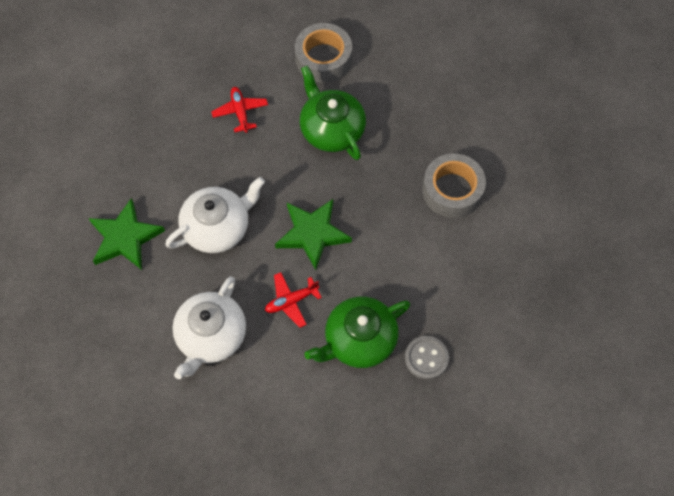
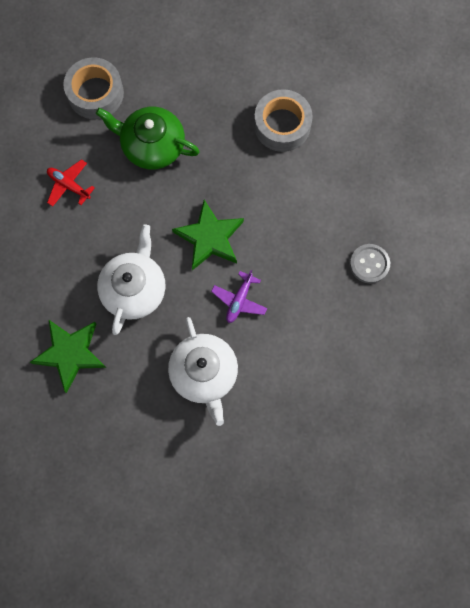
camera: 40 degrees left, 10 degrees up
(291, 301) = (239, 300): red plane -> purple plane
(359, 340) = (312, 289): green teapot -> none

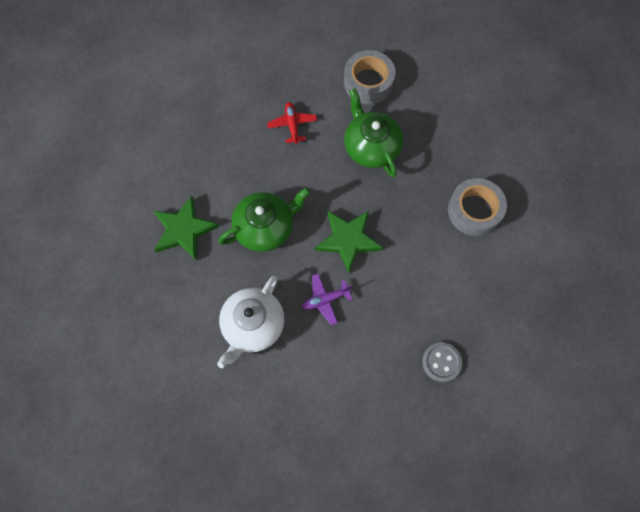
camera: 45 degrees right, 5 degrees down
(134, 289) = (265, 227): white teapot -> green teapot

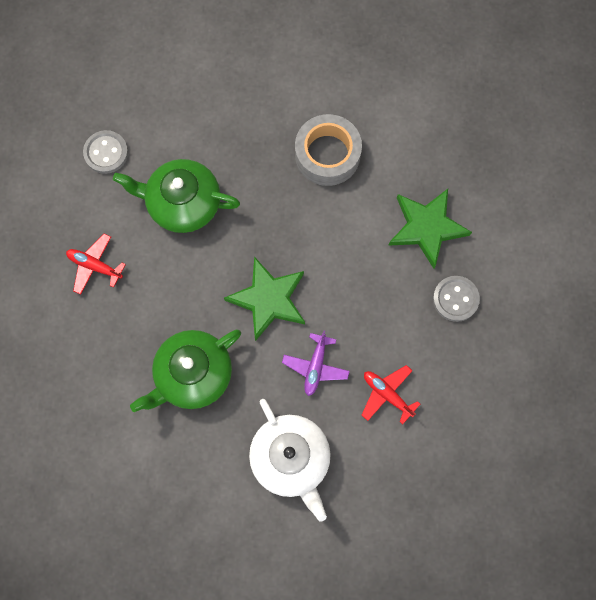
camera: 55 degrees left, 5 degrees up
(184, 230) = (132, 463): green star -> green star (427, 227)
(265, 227) = (192, 374): green teapot -> green teapot turned 135 degrees counterclockwise
(340, 360) = (387, 394): none -> red plane
(368, 82) = (106, 153): grey tape -> grey button

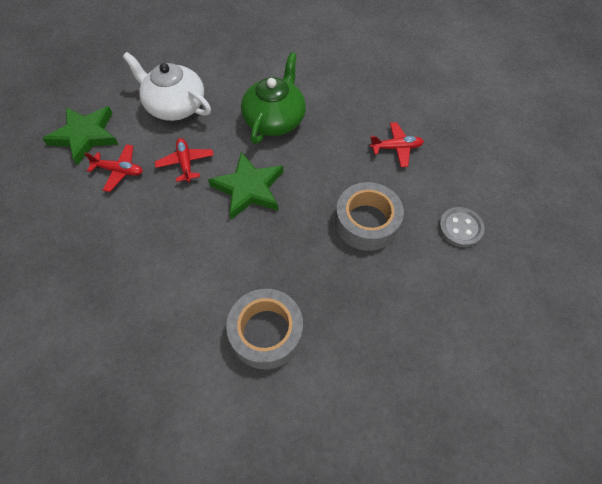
camera: 150 degrees right, 15 degrees down
(183, 203) = (366, 222): green teapot -> grey tape
(315, 366) = (185, 163): purple plane -> red plane
(427, 227) = (134, 313): green star -> green star (85, 136)
(455, 299) = (84, 265): grey button -> none

